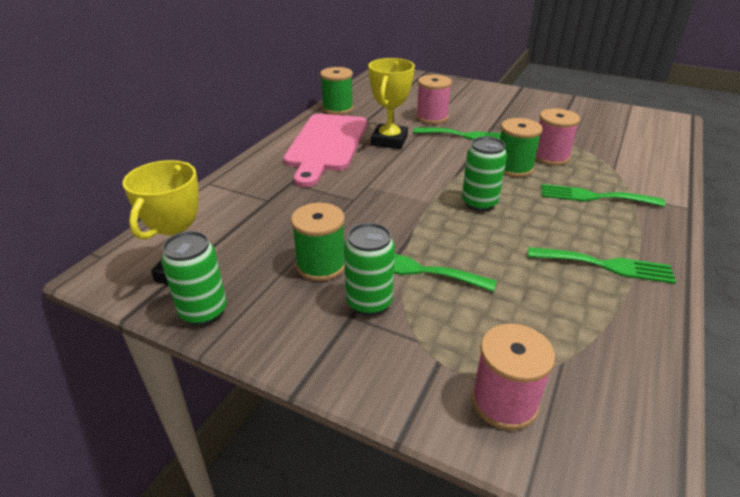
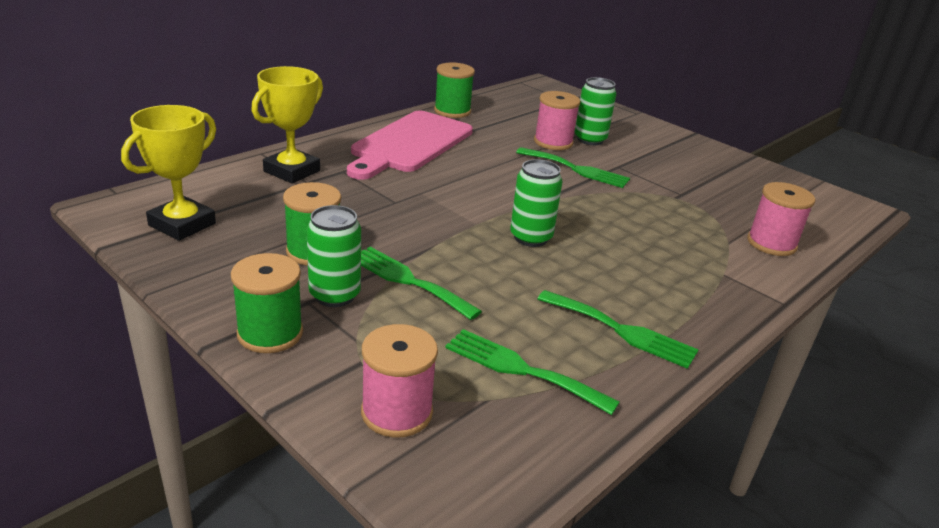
camera: 15 degrees right, 5 degrees down
(203, 312) = (173, 261): green can -> green can (590, 140)
(389, 141) = (483, 155): yellow trophy -> yellow trophy (292, 171)
(514, 168) = (604, 213): green spool -> green spool (270, 333)
(550, 157) = (659, 212): pink spool -> pink spool (771, 243)
(594, 197) = (674, 264): green fork -> green fork (521, 369)

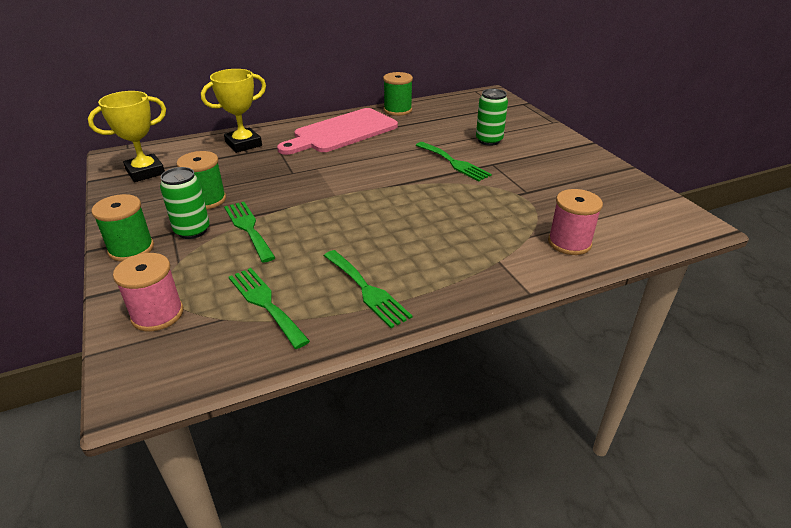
camera: 25 degrees right, 5 degrees up
(530, 238) = (365, 210): green can -> none
(553, 142) = (455, 140): pink spool -> none

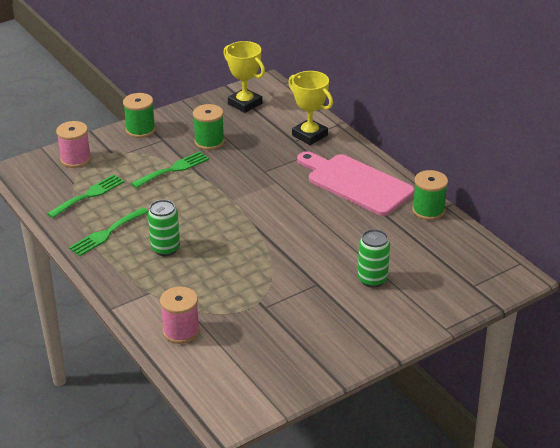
camera: 80 degrees right, 0 degrees up
(192, 231) = (166, 147): green can -> green can (165, 248)
(454, 163) = (311, 259): green fork -> none

